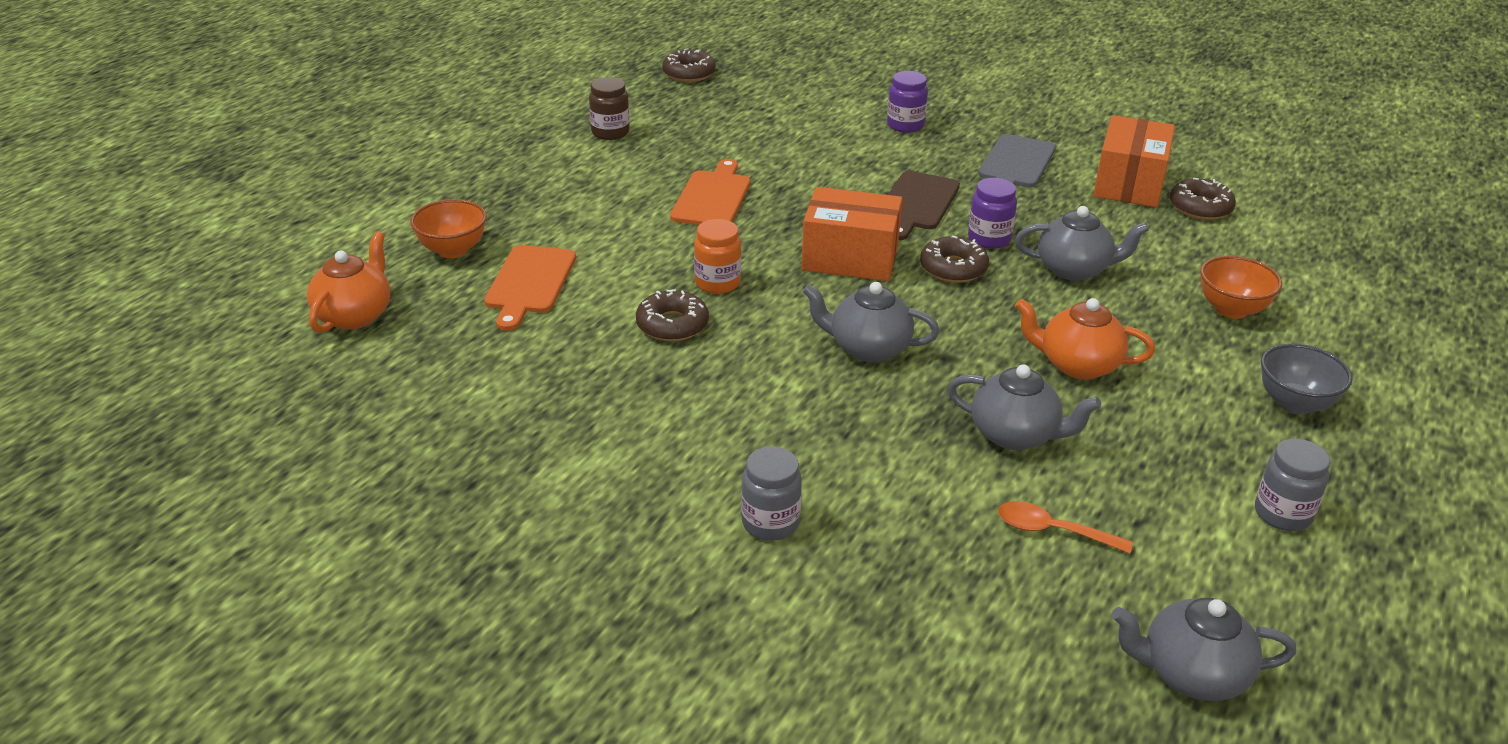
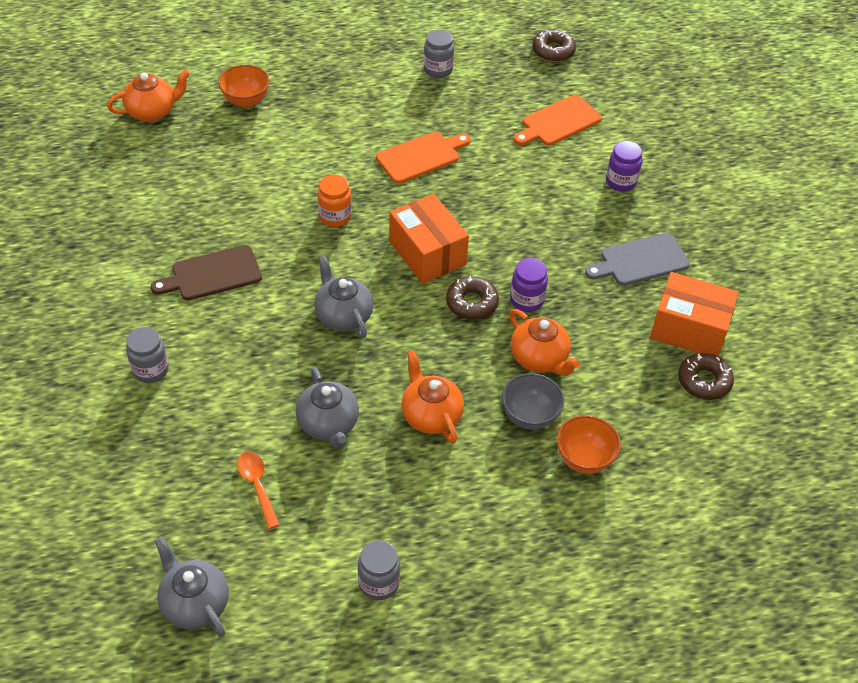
camera: 45 degrees right, 15 degrees up
(529, 283) = (250, 148): orange cutting board -> orange cutting board (558, 122)
(610, 132) = (438, 70): brown jar -> grey jar
(672, 325) = (275, 226): brown donut -> none
(917, 203) = (527, 244): brown cutting board -> brown cutting board (212, 274)
(1074, 269) = (539, 358): grey teapot -> orange teapot
(1129, 184) = (689, 329): orange box -> orange box turned 45 degrees clockwise
(1294, 403) = (505, 539): grey bowl -> grey bowl (529, 416)

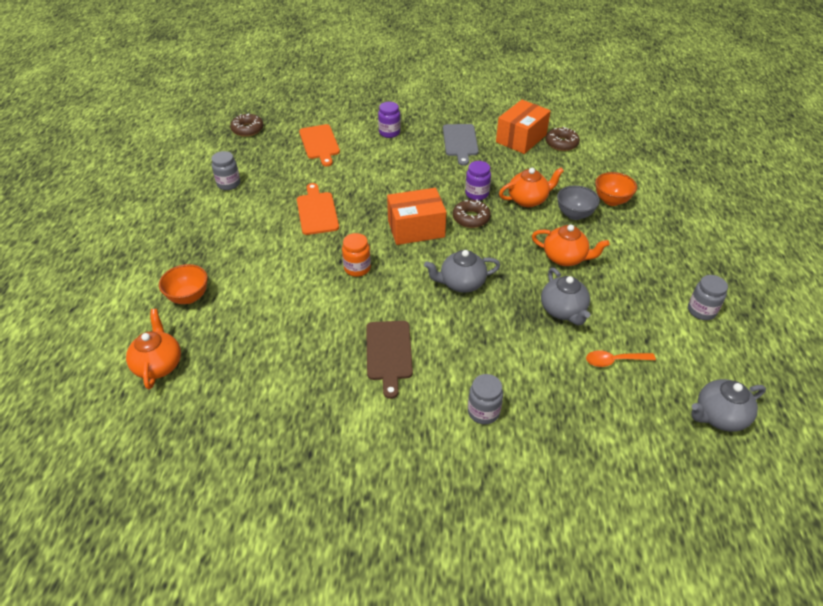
camera: 70 degrees left, 5 degrees down
(328, 424) = (563, 310): grey teapot -> grey teapot turned 75 degrees clockwise
(431, 415) = (565, 258): orange teapot -> orange teapot turned 150 degrees counterclockwise

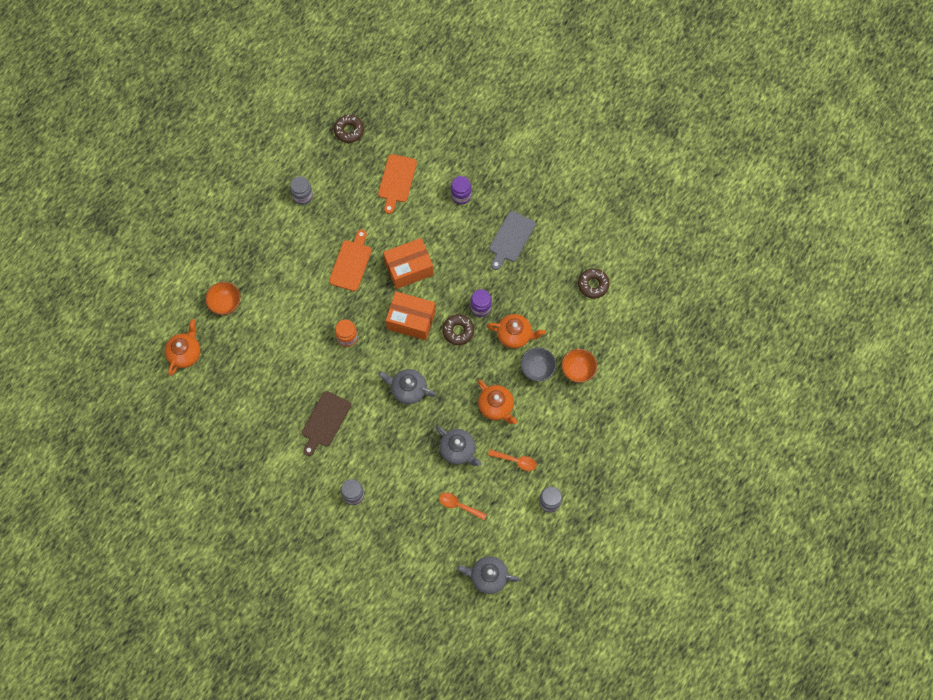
camera: 30 degrees right, 25 degrees up
(521, 138) = (564, 261): orange box -> orange box (409, 268)
(563, 310) = (458, 450): grey teapot -> grey teapot turned 60 degrees counterclockwise
(630, 292) = (516, 461): none -> orange spoon

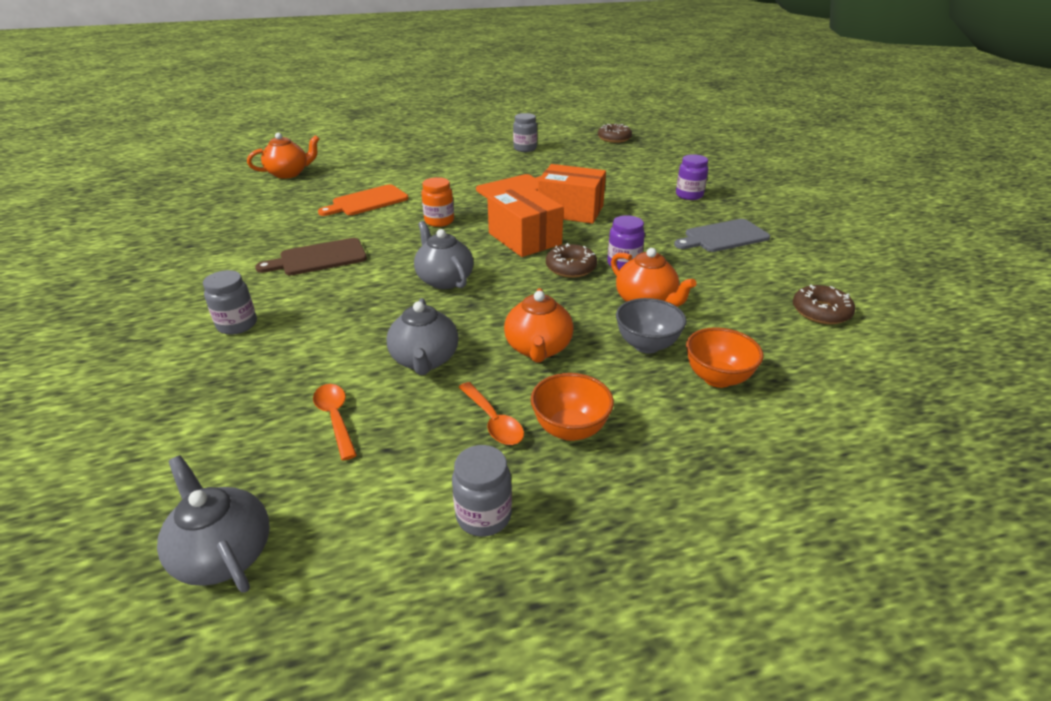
camera: 40 degrees right, 35 degrees down
(225, 304) = (368, 166): orange bowl -> orange bowl (570, 429)
(396, 181) = (627, 168): orange cutting board -> orange cutting board (367, 201)

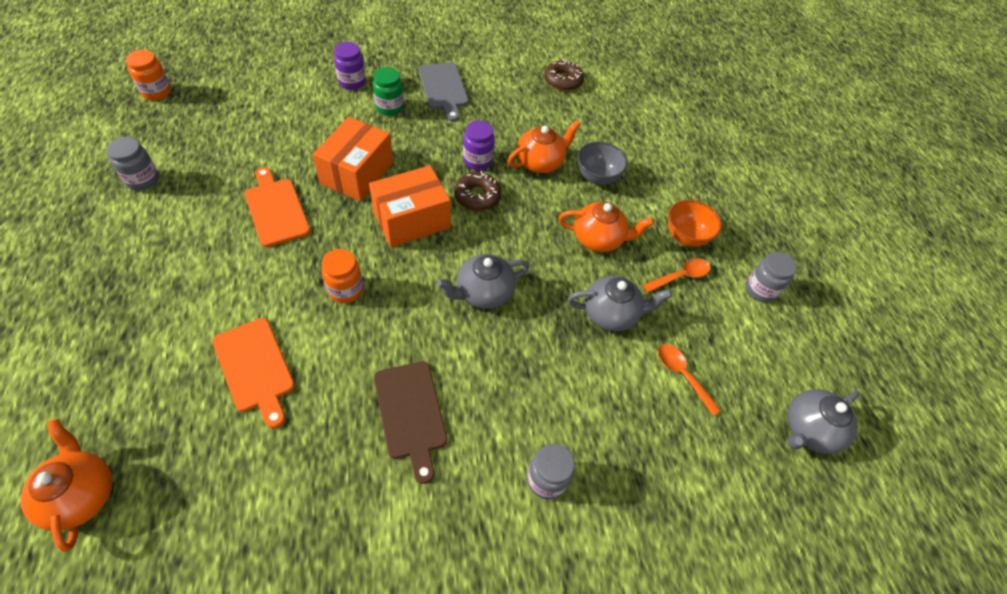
camera: 90 degrees left, 20 degrees up
(335, 418) = (682, 375): orange spoon -> orange spoon turned 75 degrees clockwise
(614, 138) = (157, 92): brown donut -> orange jar
(668, 214) = (389, 107): none -> green jar
(717, 378) = (634, 153): orange bowl -> none

